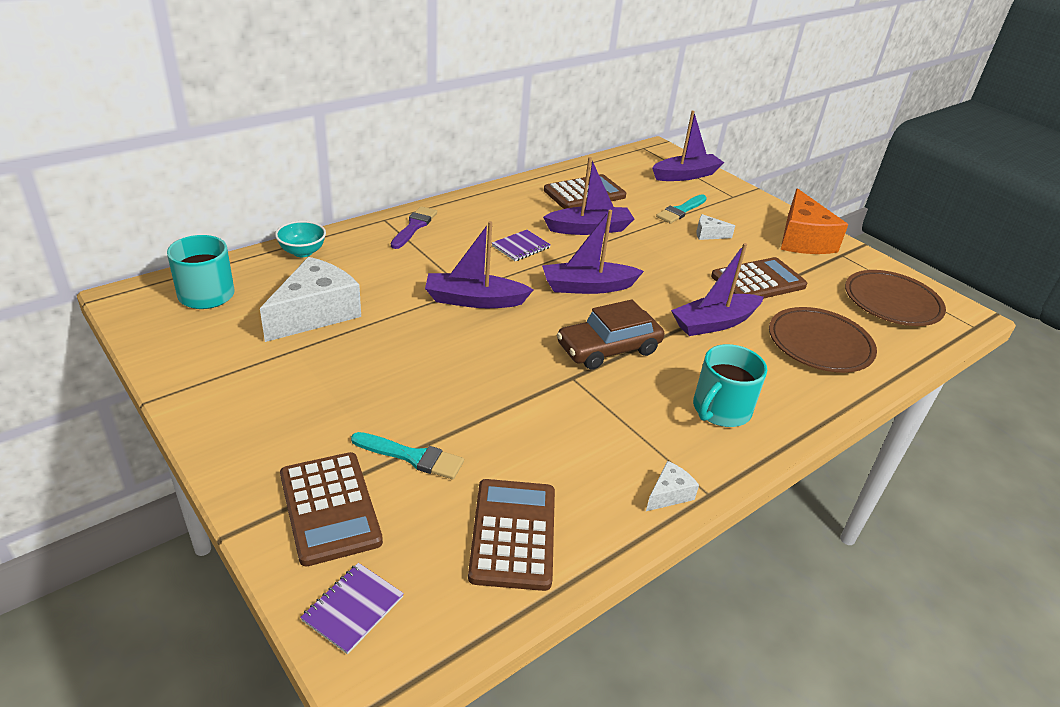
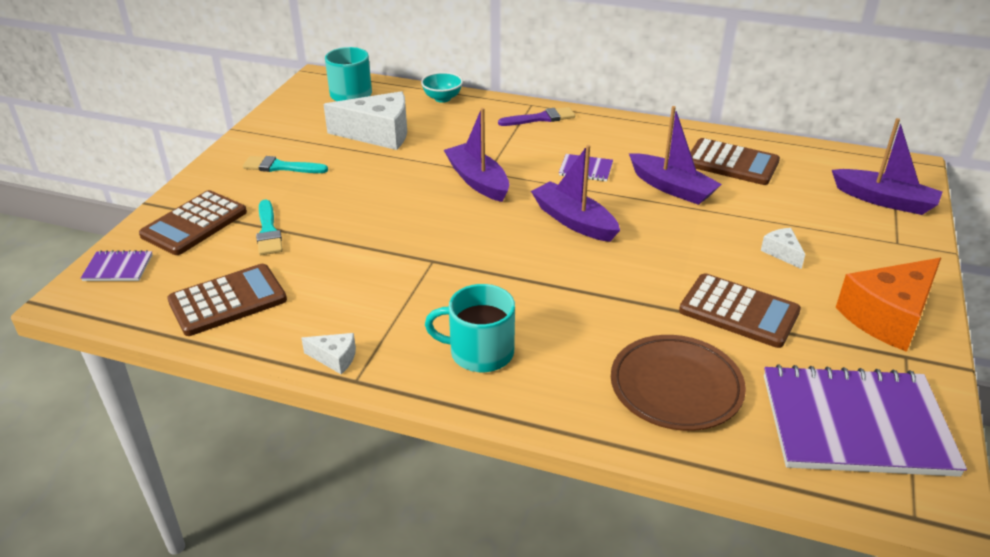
camera: 60 degrees right, 0 degrees up
(608, 348) = (495, 263): brown car -> none
(681, 211) = (800, 222): turquoise brush -> turquoise brush (281, 167)
(714, 323) = (616, 307): purple boat -> none
(892, 302) = (855, 424): brown plate -> purple notebook

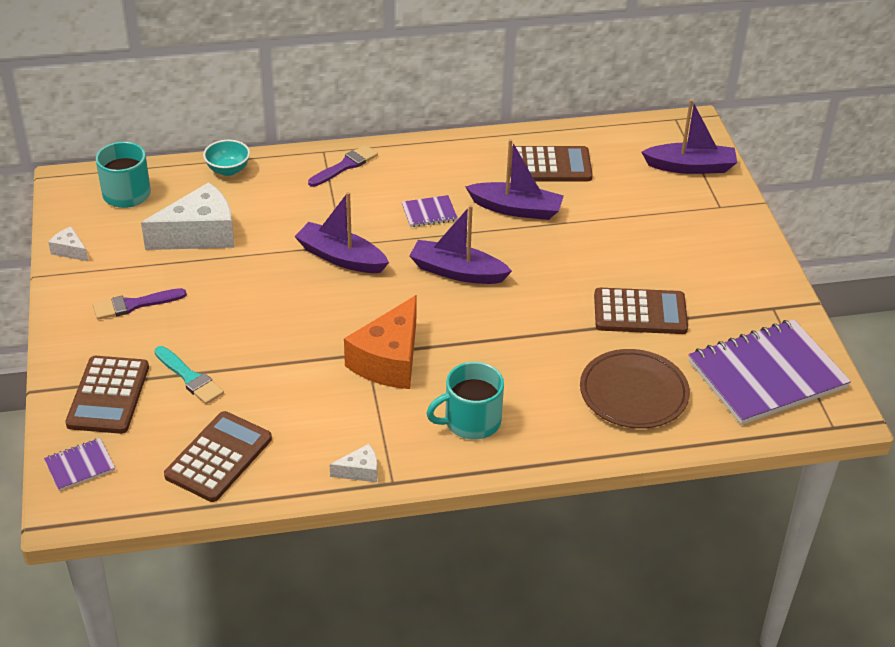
camera: 30 degrees left, 5 degrees up
(281, 167) = (134, 305): turquoise brush -> purple brush
(782, 253) = (641, 246): white cheese -> white cheese (70, 251)
(888, 317) = (745, 278): orange cheese -> orange cheese (389, 360)

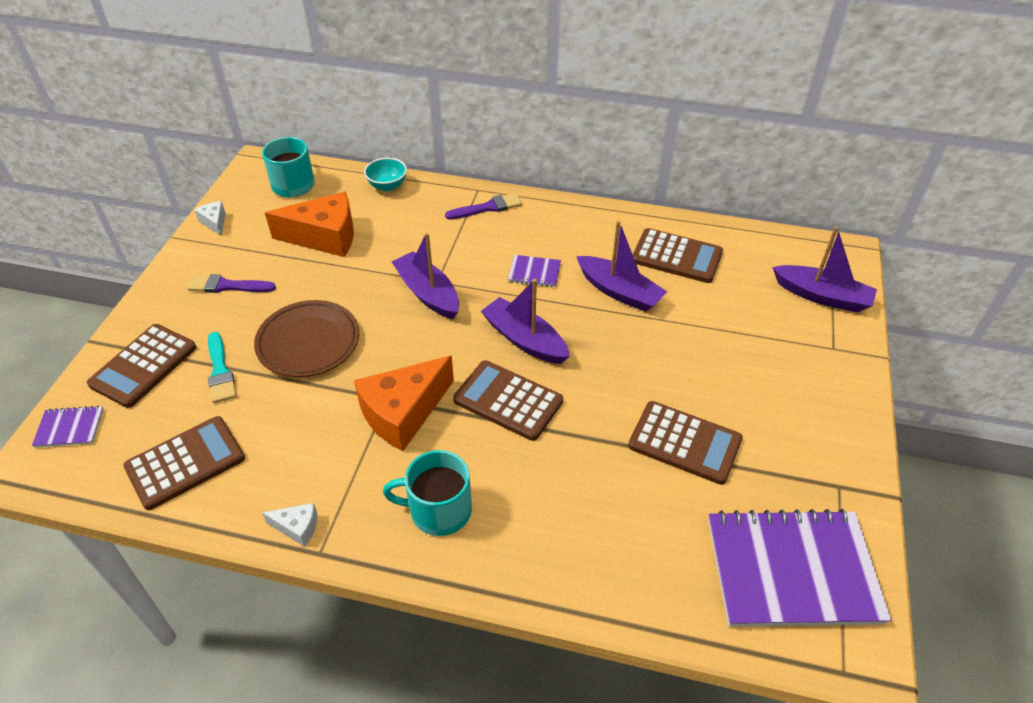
camera: 25 degrees right, 5 degrees up
(199, 234) = (324, 237): white cheese -> orange cheese
(475, 324) = (508, 401): none -> brown calculator
(633, 393) = (626, 538): brown plate -> brown plate (308, 342)

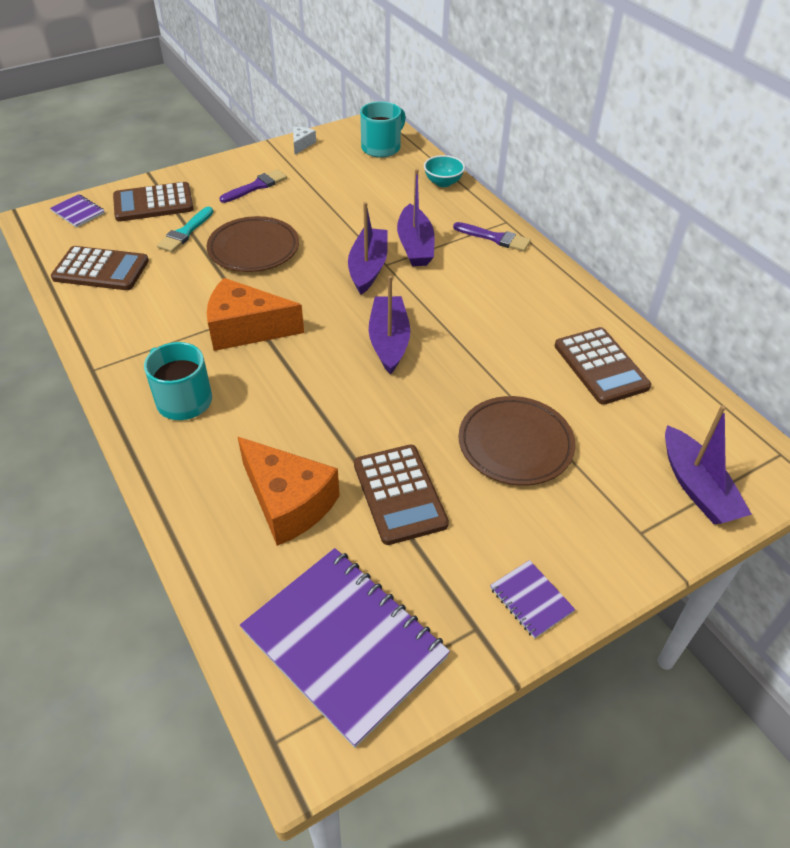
camera: 45 degrees right, 0 degrees up
(227, 286) = (256, 186): purple brush -> purple brush turned 90 degrees clockwise
(297, 527) = (101, 347): white cheese -> none
(324, 237) = (354, 191): orange cheese -> orange cheese (288, 502)
(508, 401) = (319, 370): brown calculator -> none
(534, 272) = (464, 303): purple notebook -> purple notebook (531, 600)
(619, 292) = (510, 358): purple boat -> purple boat (415, 246)
(701, 349) = (515, 444): none -> brown plate

